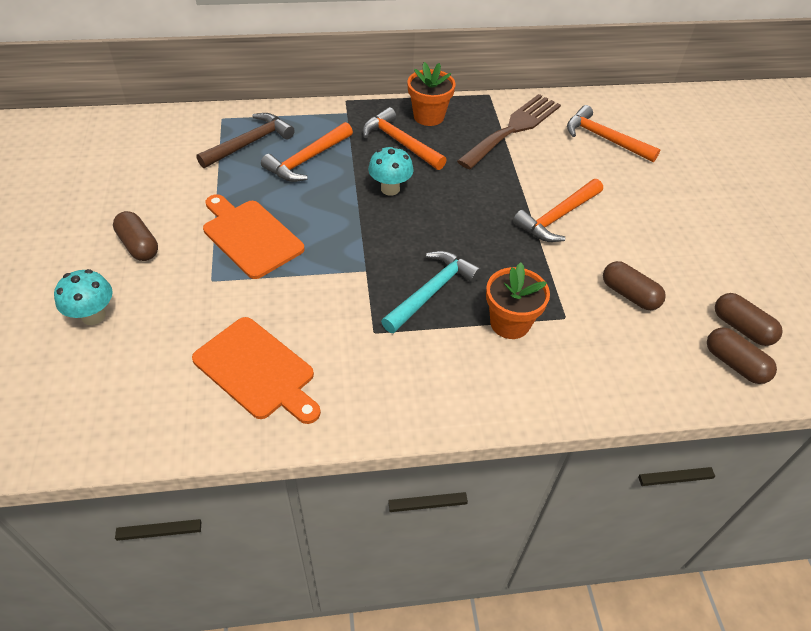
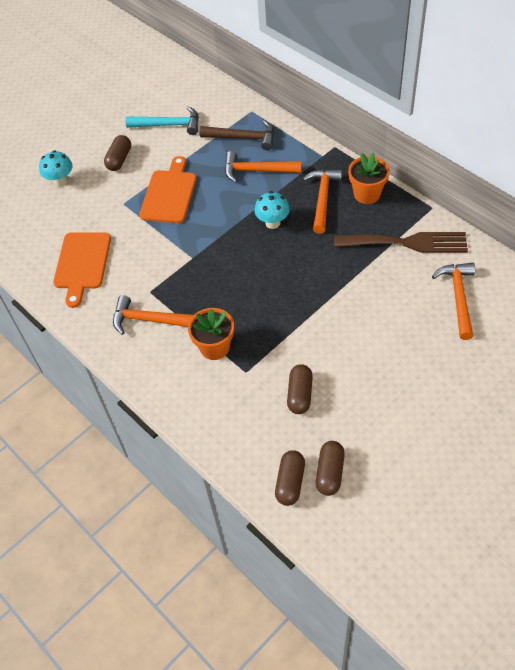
camera: 60 degrees right, 5 degrees up
(431, 292) = (204, 297): turquoise hammer -> turquoise hammer (168, 125)
(557, 217) = (337, 318): orange hammer -> orange hammer (150, 320)

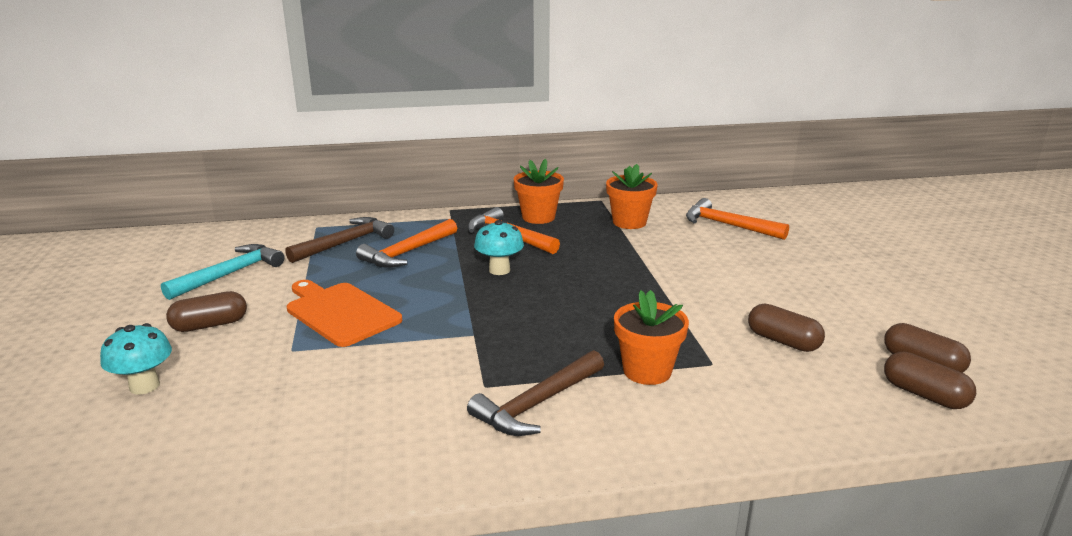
camera: 60 degrees left, 30 degrees down
(82, 264) = (340, 426): orange cutting board -> none
(119, 159) = (210, 325): brown capsule -> brown capsule turned 75 degrees counterclockwise
(150, 320) = (537, 404): orange hammer -> brown hammer
(407, 243) = (629, 222): brown fork -> orange flower pot

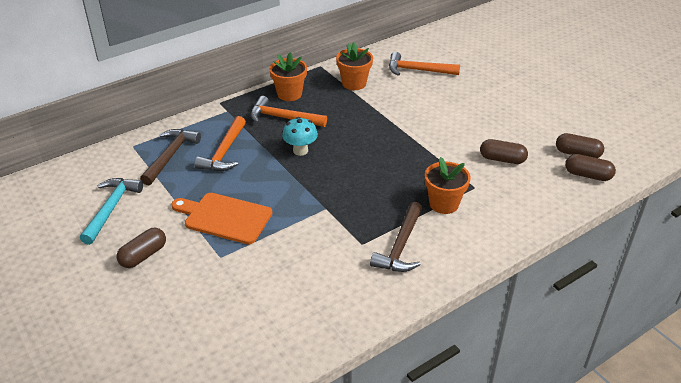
camera: 25 degrees left, 15 degrees up
(144, 386) = (150, 315): turquoise mushroom -> none

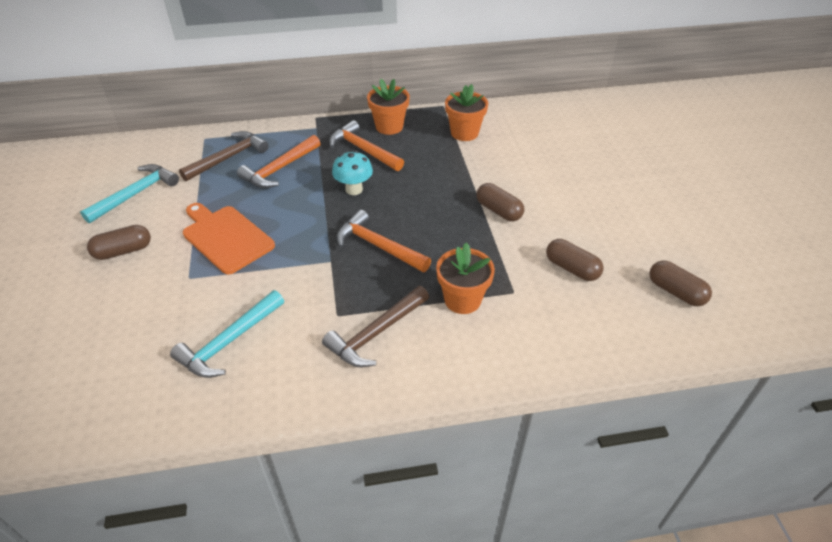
camera: 25 degrees right, 5 degrees up
(295, 289) = (229, 342): none -> turquoise hammer
(418, 70) = (546, 137): orange hammer -> orange hammer (378, 246)
(587, 175) = (671, 324): brown capsule -> brown capsule (498, 211)

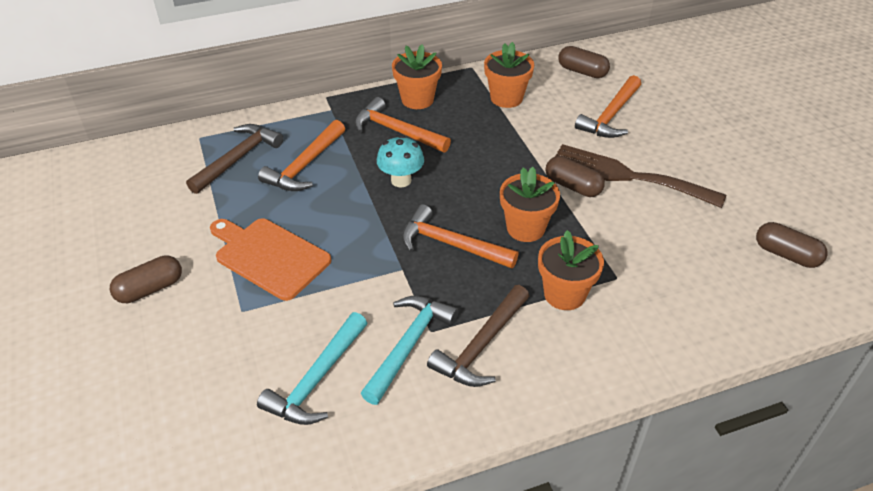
camera: 10 degrees left, 0 degrees up
(135, 194) = (139, 217): turquoise hammer -> turquoise hammer (408, 345)
(446, 240) = (525, 228): none -> orange flower pot
(550, 156) = (611, 116): none -> orange hammer
(550, 208) = (628, 176): none -> brown fork
(572, 268) = (671, 243): brown capsule -> brown capsule (582, 71)

